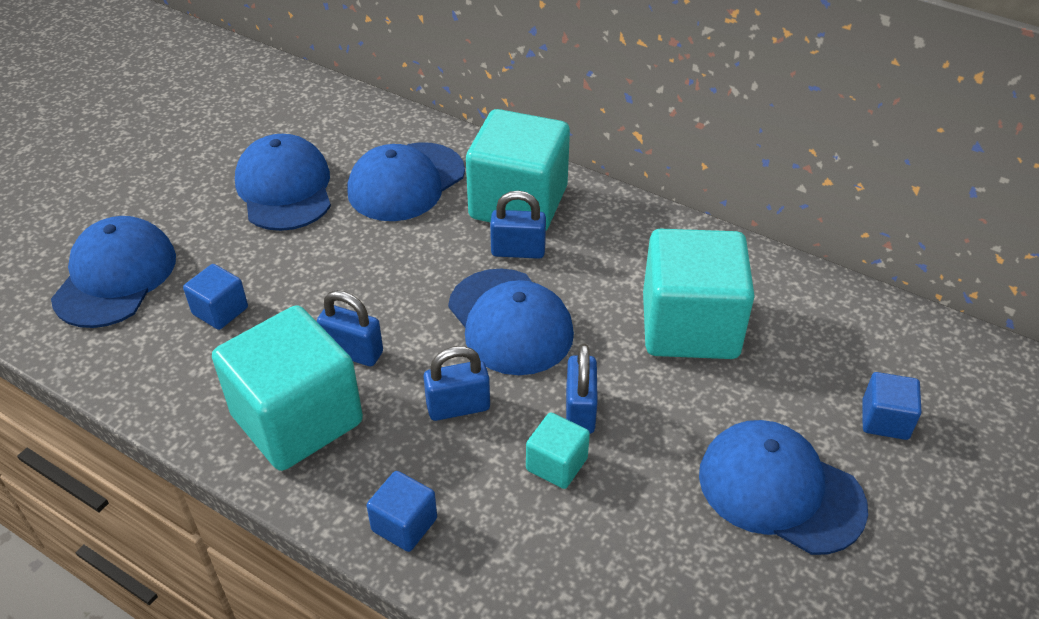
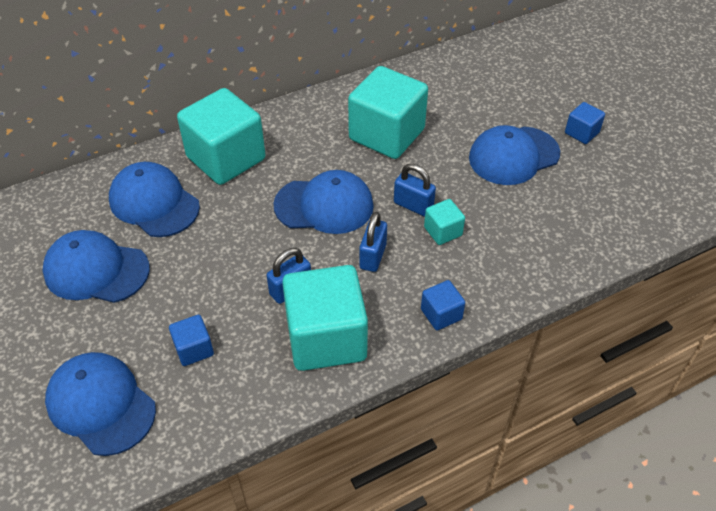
camera: 60 degrees left, 5 degrees up
(406, 182) = (154, 203): blue cap -> blue cap turned 150 degrees clockwise
(518, 251) = (268, 177): blue padlock -> none
(885, 420) = (497, 99): blue cube -> blue cube (581, 133)

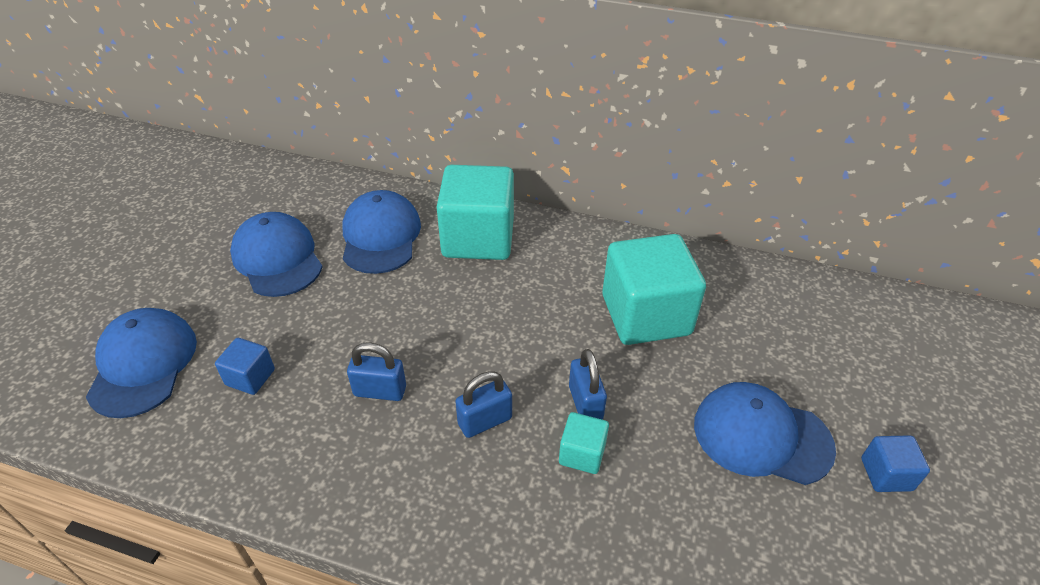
camera: 45 degrees right, 5 degrees down
(324, 205) = (504, 338): blue cap -> none
(326, 338) = (348, 462): turquoise cube -> none
(441, 314) = (472, 538): blue cube -> none

